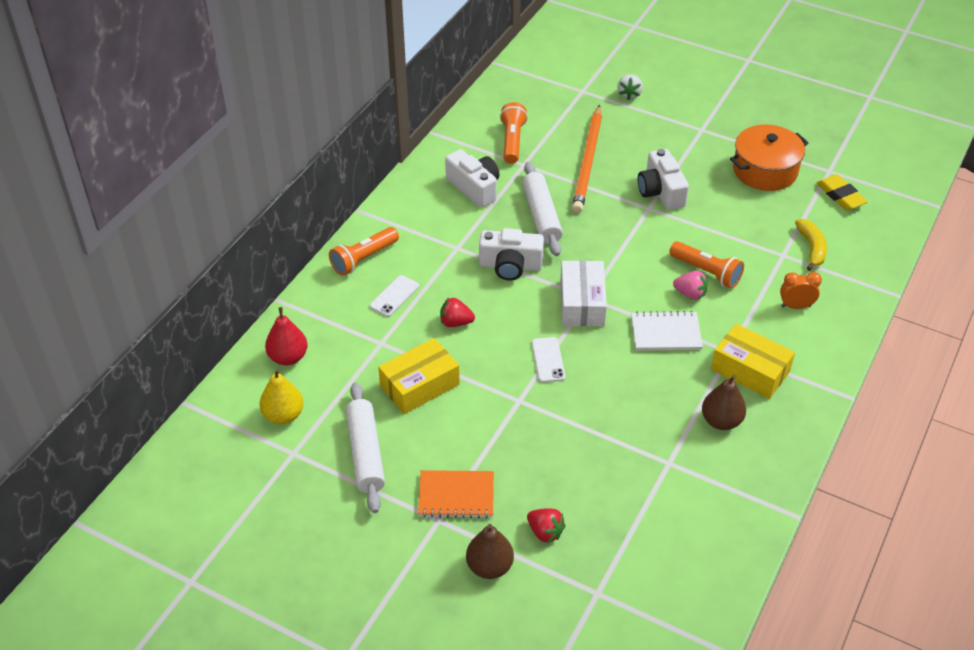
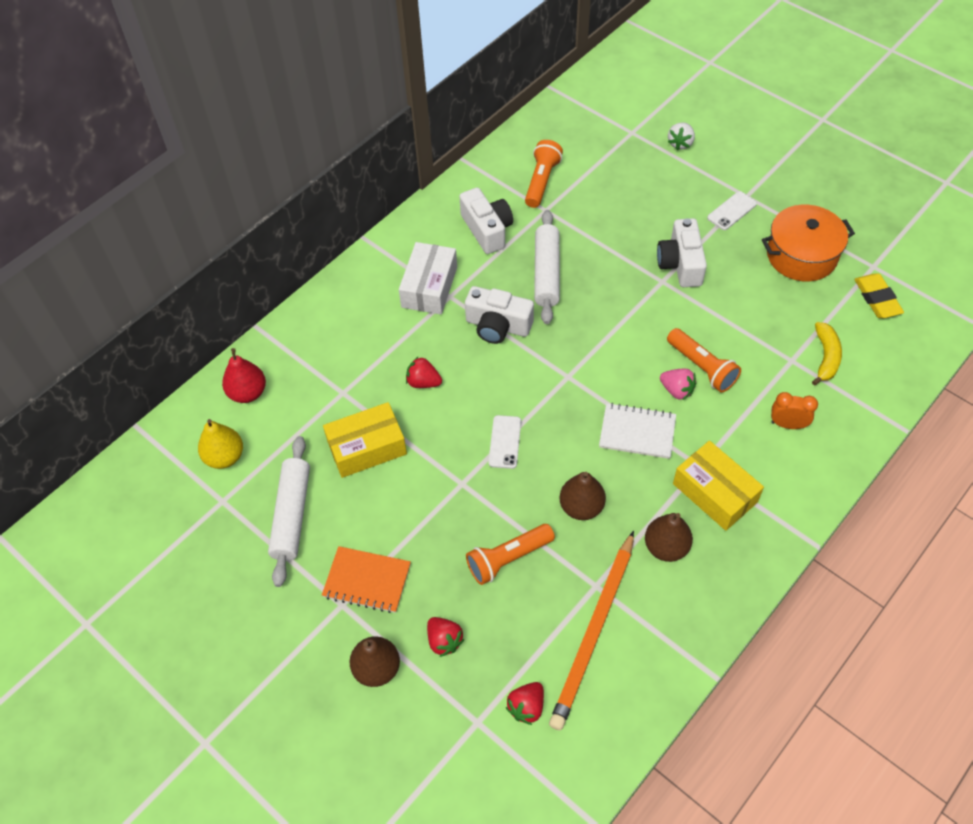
camera: 15 degrees right, 10 degrees up
(363, 258) = (353, 294): orange flashlight -> orange flashlight (508, 558)
(394, 296) = (371, 341): white phone -> white phone (731, 211)
(582, 303) = (559, 382): white box -> white box (429, 287)
(588, 162) = (613, 217): orange pencil -> orange pencil (594, 632)
(635, 401) = (581, 507): none -> brown pear
(638, 572) = (526, 707): none -> red strawberry

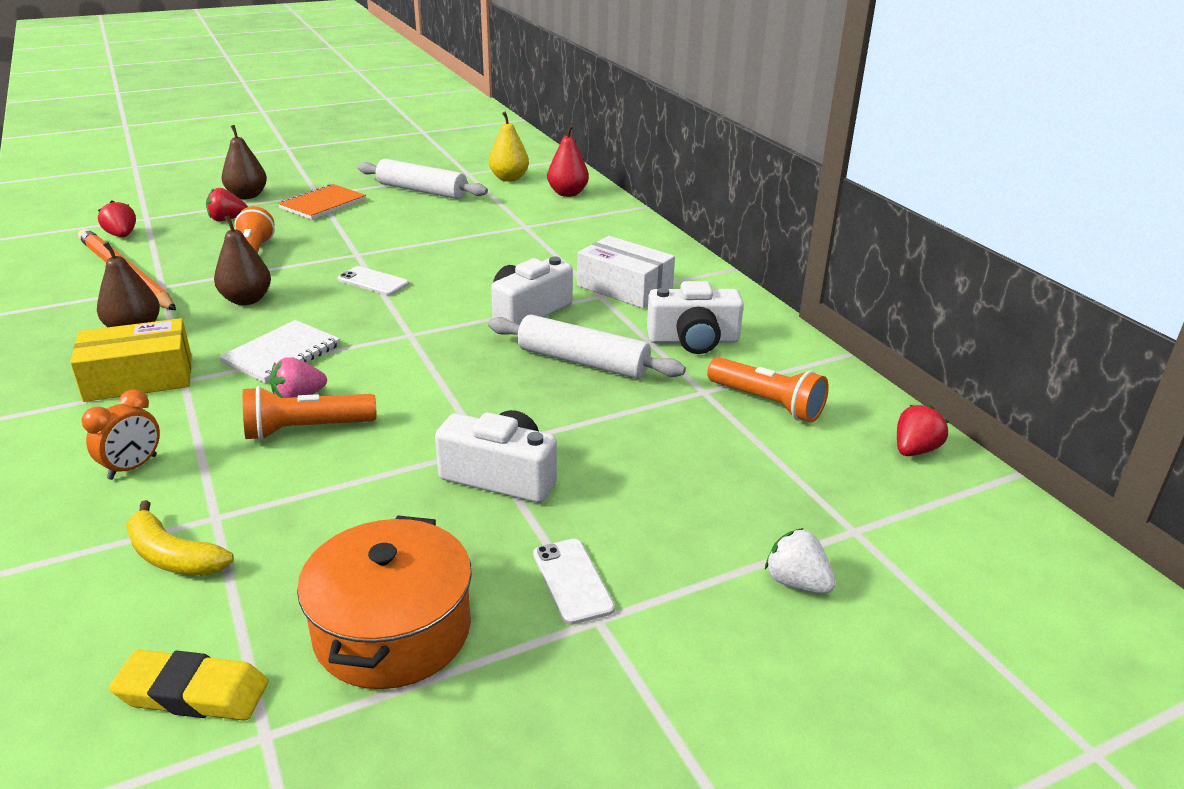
camera: 110 degrees right, 25 degrees down
(367, 448) = (450, 225): yellow box -> none
(423, 382) = (495, 260): red strawberry -> red strawberry (915, 450)

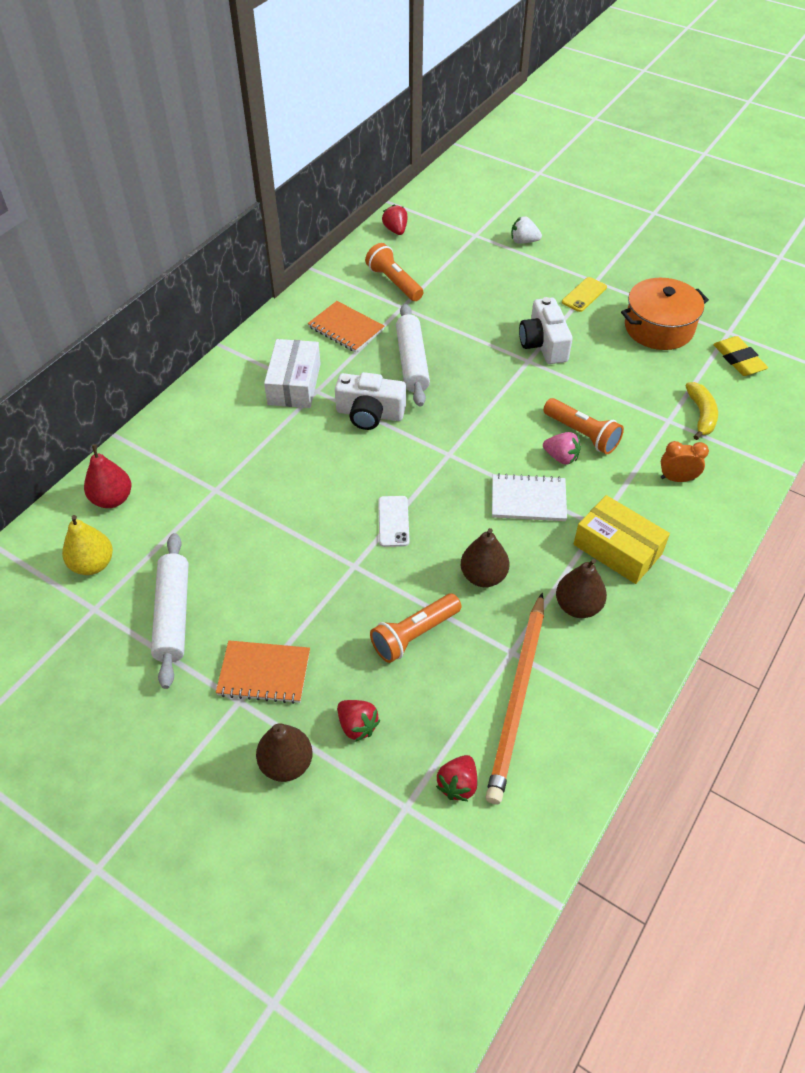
camera: 120 degrees left, 20 degrees up
(572, 581) = (584, 295): white phone -> yellow phone
(693, 340) = (346, 328): white camera -> orange notebook
(767, 403) = (394, 282): orange flashlight -> orange flashlight turned 45 degrees counterclockwise
(796, 583) = (523, 241): white strawberry -> white strawberry turned 90 degrees clockwise
(915, 450) = (395, 230): red strawberry -> red strawberry turned 60 degrees clockwise

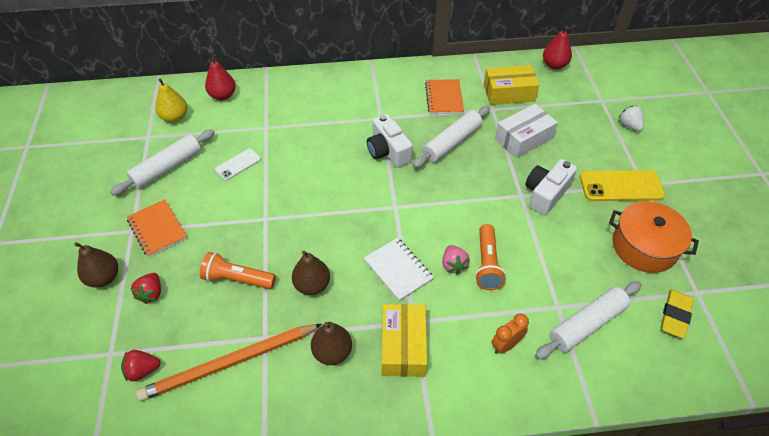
camera: 50 degrees right, 0 degrees up
(294, 384) = (375, 106): white box -> white box (523, 138)
(393, 521) = (315, 215): white phone -> white phone (238, 164)
(394, 282) = (508, 93): orange flashlight -> yellow box
(395, 230) = (554, 65): red strawberry -> red pear
(584, 295) = (621, 186): yellow phone -> yellow phone, size x1.73
(677, 479) = (506, 345): orange clock -> orange clock turned 90 degrees counterclockwise
(701, 415) = (586, 324): yellow banana -> white rolling pin

